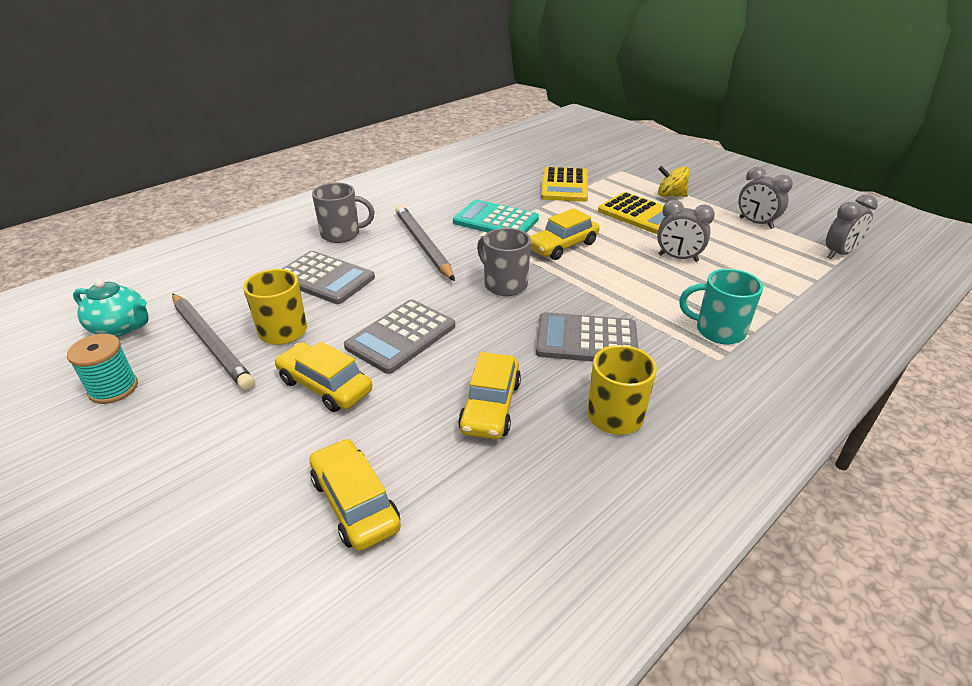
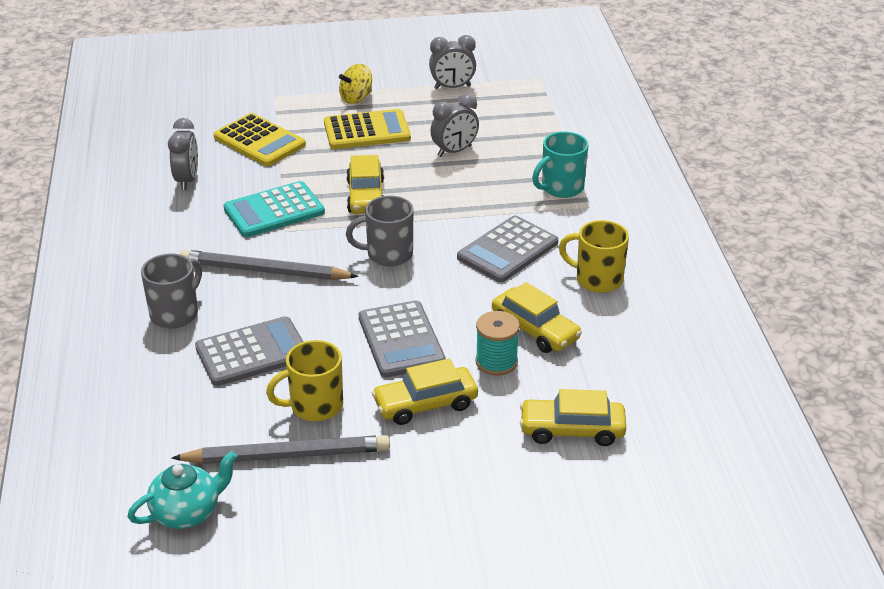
camera: 55 degrees left, 0 degrees up
(113, 388) = (297, 533): turquoise spool -> turquoise spool (496, 362)
(839, 253) = (535, 81): grey clock -> grey clock (187, 180)

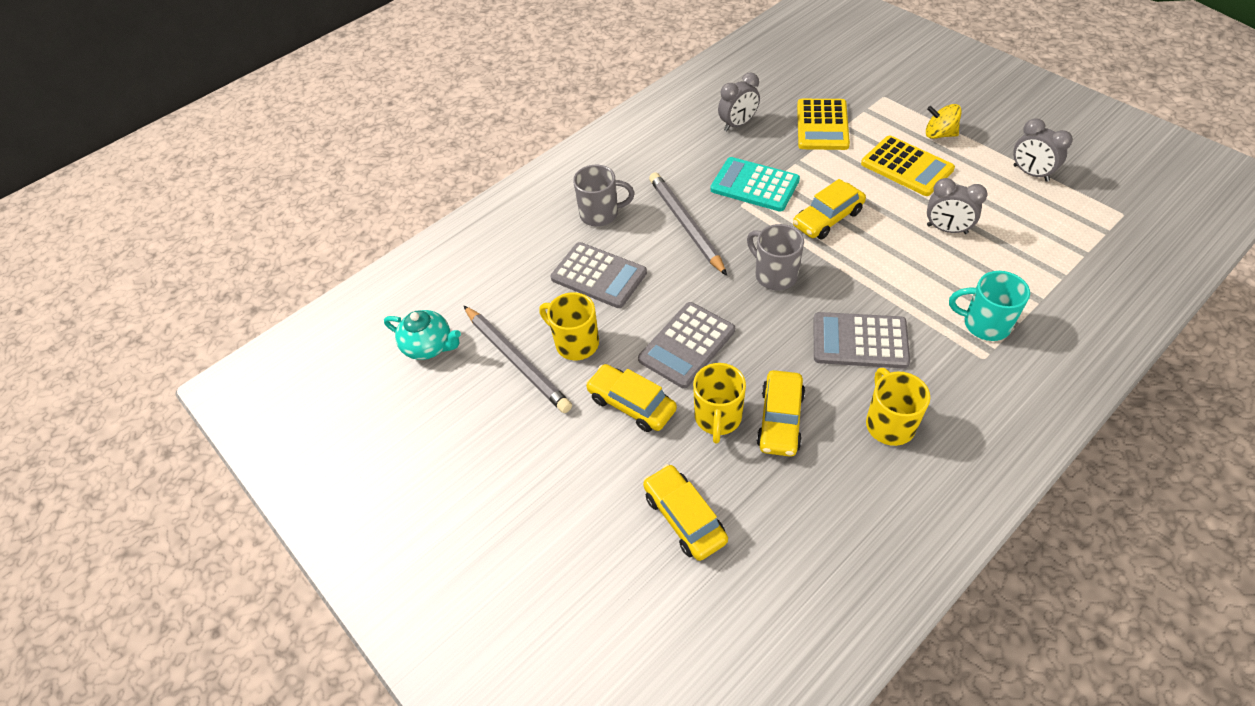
camera: 60 degrees right, 15 degrees up
(496, 362) = (718, 418): turquoise spool -> yellow mug

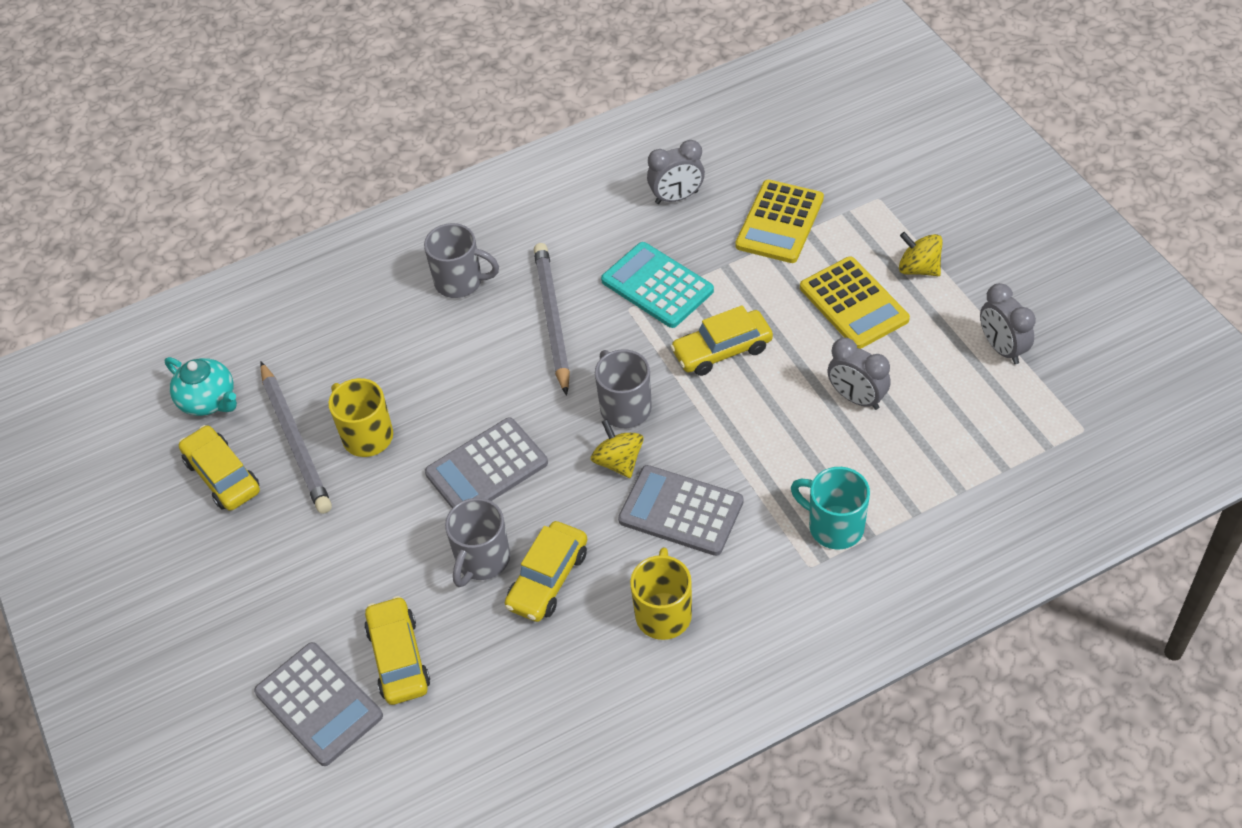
camera: 15 degrees right, 0 degrees up
(598, 276) = (425, 360): grey calculator -> grey calculator (319, 704)
(631, 404) = (397, 521): yellow car -> yellow car (222, 476)
(718, 418) = (482, 560): yellow mug -> grey mug
(791, 315) = (618, 461): none -> yellow spinning top

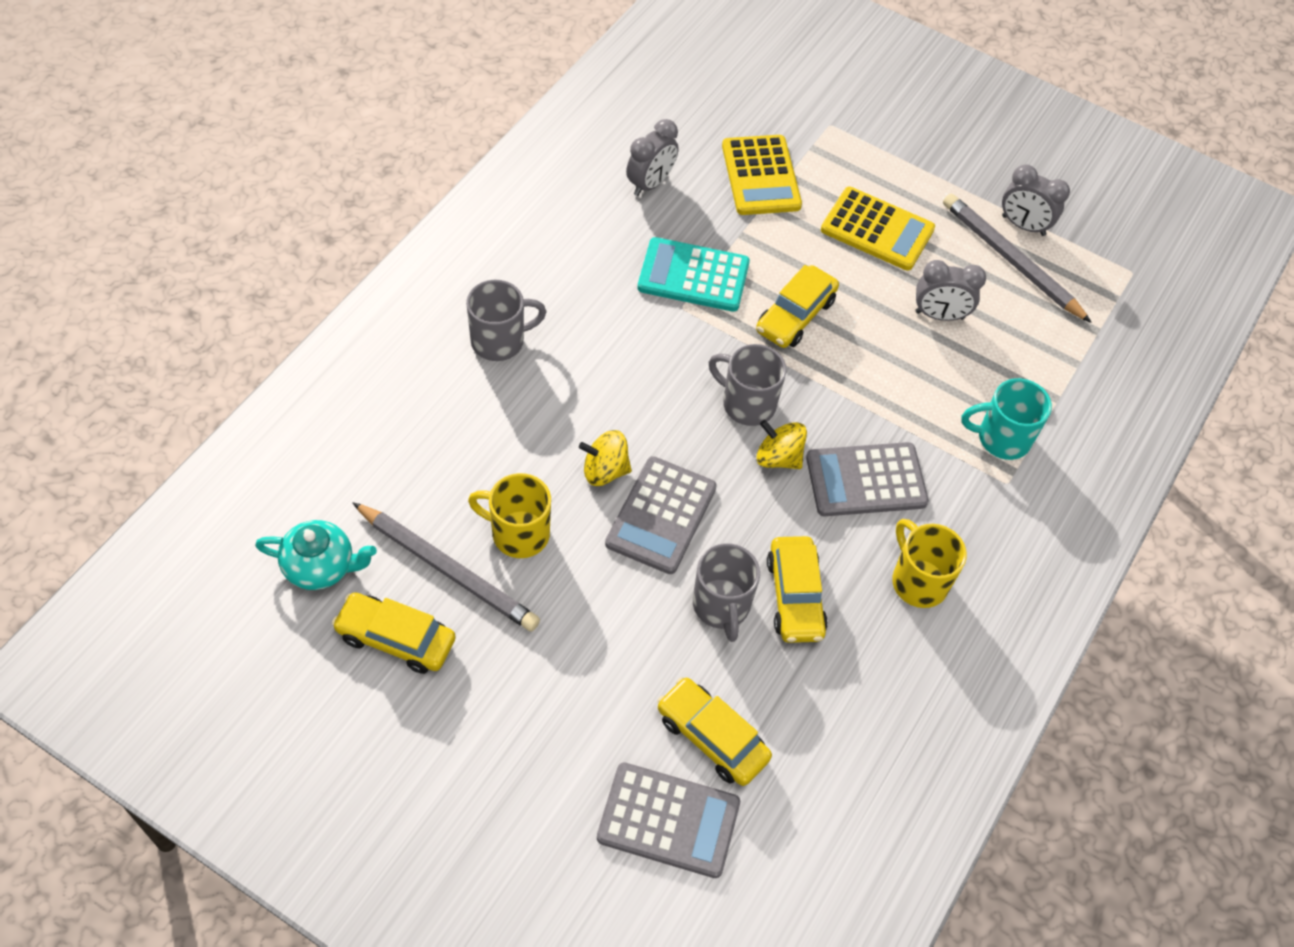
camera: 40 degrees left, 5 degrees up
(552, 319) = (618, 344): grey pencil -> grey pencil (1011, 260)
(918, 268) = (908, 178): yellow spinning top -> yellow spinning top (605, 470)

